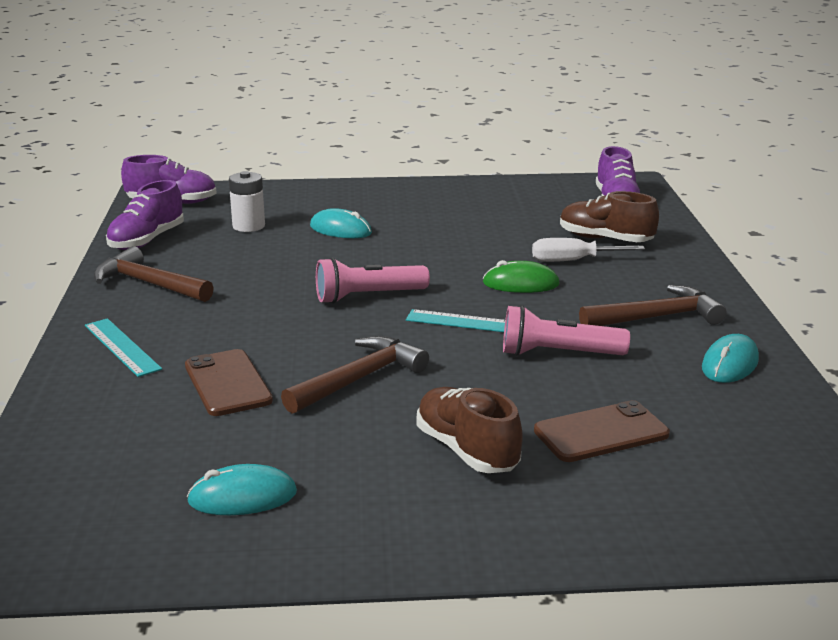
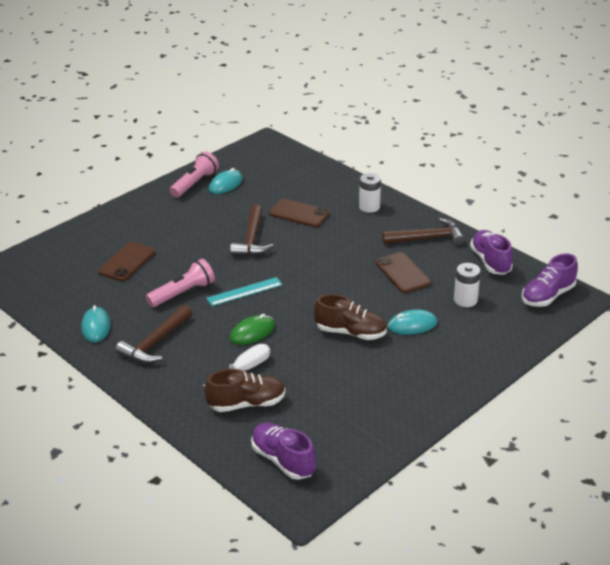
camera: 140 degrees right, 10 degrees up
(122, 347) = (369, 207): turquoise ruler -> white battery
(255, 267) = (402, 273): none -> brown phone
(368, 296) = (316, 283): pink flashlight -> pink flashlight (194, 183)
(467, 450) = (171, 231): brown shoe -> brown shoe (350, 332)

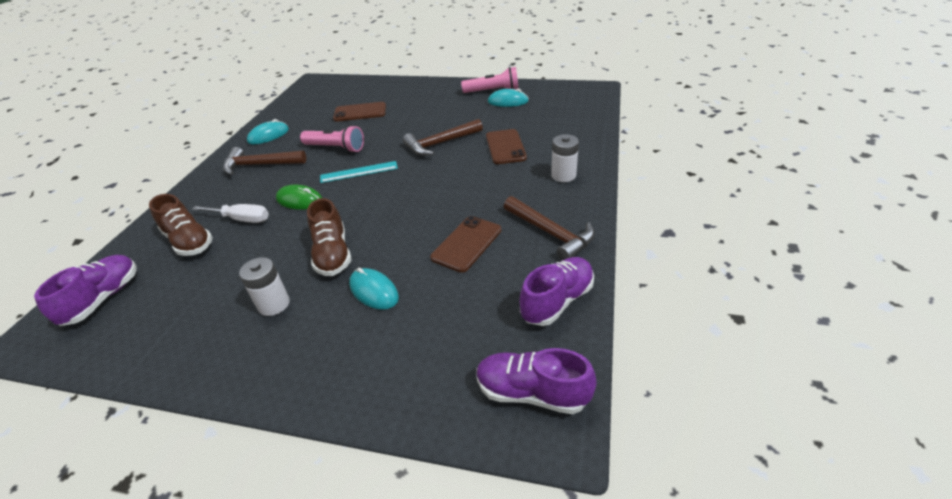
camera: 60 degrees right, 5 degrees up
(244, 291) = (359, 172): turquoise ruler -> turquoise ruler turned 45 degrees counterclockwise
(465, 300) = (455, 313): white battery -> white battery (274, 304)

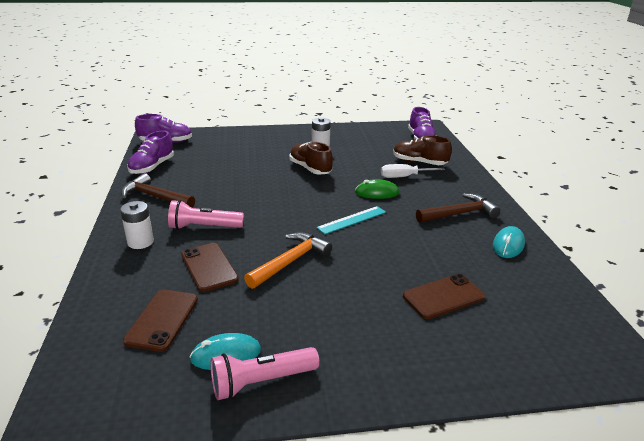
camera: 155 degrees right, 10 degrees down
(335, 148) = (407, 240): pink flashlight -> pink flashlight (204, 227)
(374, 291) = (267, 158): turquoise mouse -> none
(440, 143) = (290, 261): brown hammer -> orange hammer
(467, 244) = (218, 184): brown phone -> brown phone (162, 319)

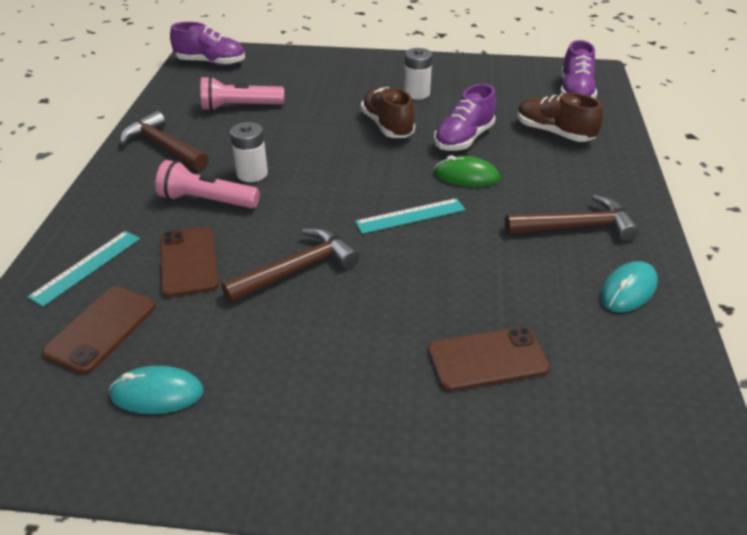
camera: 15 degrees right, 10 degrees up
(131, 281) = (86, 267): none -> turquoise ruler
(140, 242) = (120, 212): white battery -> white battery (252, 173)
(152, 167) = (178, 101): purple shoe -> purple shoe (464, 139)
(262, 381) = (185, 441): pink flashlight -> pink flashlight (240, 107)
(290, 261) = (297, 269): orange hammer -> brown hammer
(404, 177) = (519, 154): white screwdriver -> none

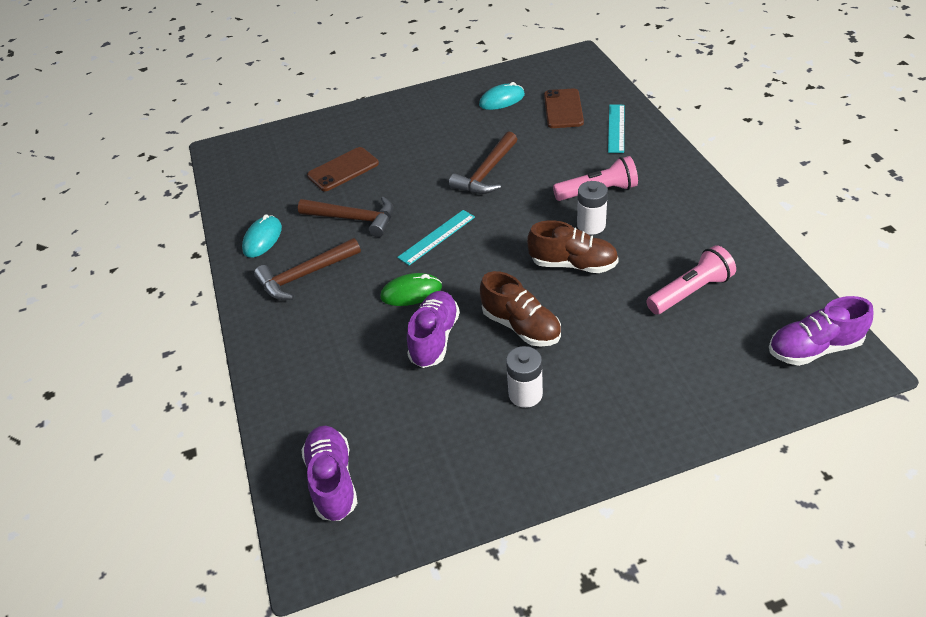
camera: 160 degrees right, 5 degrees up
(164, 146) = (695, 220): brown hammer -> brown hammer (354, 219)
(189, 261) = (559, 152): brown phone -> none
(554, 133) = (344, 386): brown shoe -> brown shoe (573, 264)

